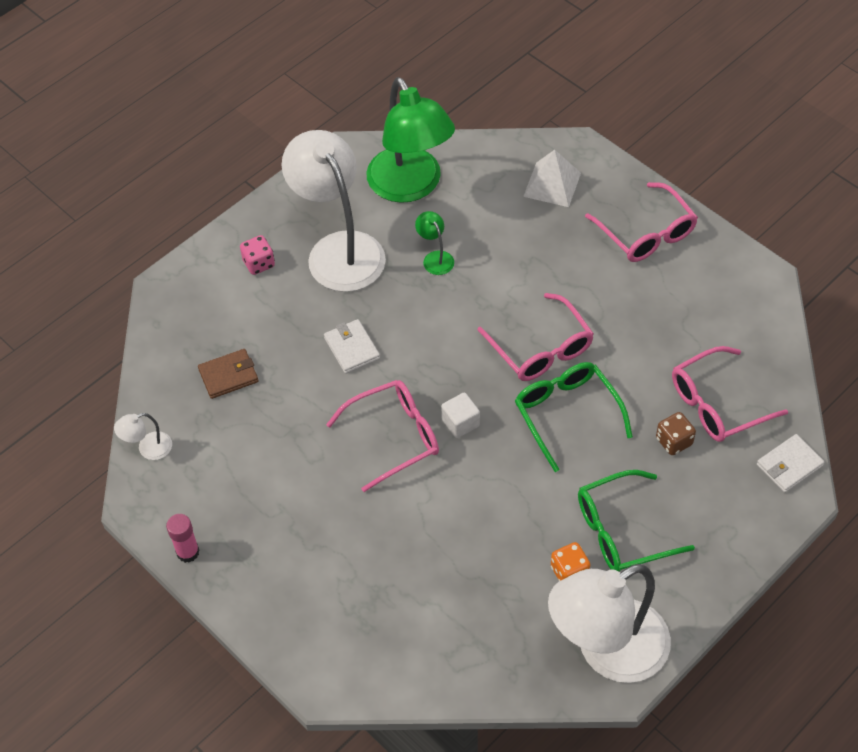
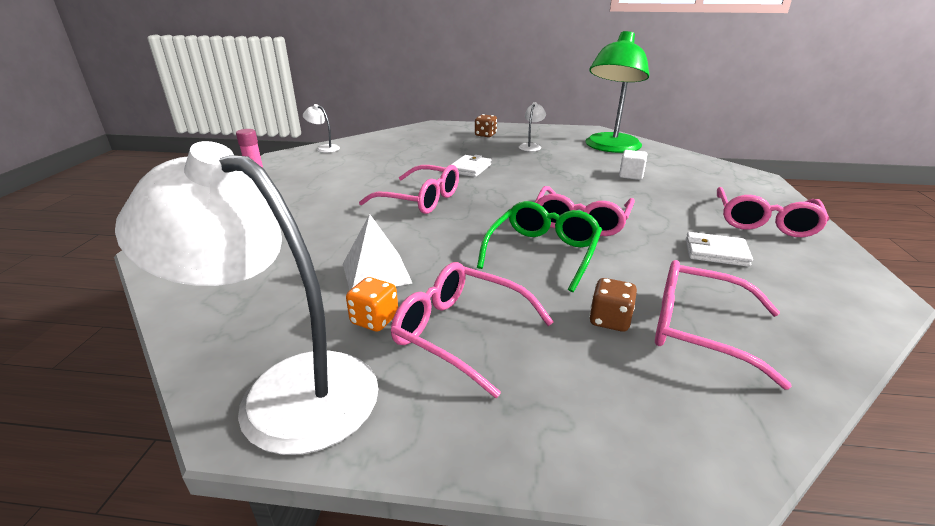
camera: 50 degrees right, 25 degrees down
(228, 376) = (400, 149): brown wallet -> none
(259, 263) = (485, 135): pink dice -> brown dice
(339, 249) = (531, 146): white lamp -> white lamp, size x0.40
(435, 258) = (578, 167): green lamp -> none
(460, 423) = (466, 216): white cube -> white cube (631, 175)
(552, 184) = (710, 179): white pyramid -> white pyramid (376, 273)
(622, 531) = (460, 332): green glasses -> pink glasses
(789, 465) = (732, 432): white wallet -> white wallet (716, 252)

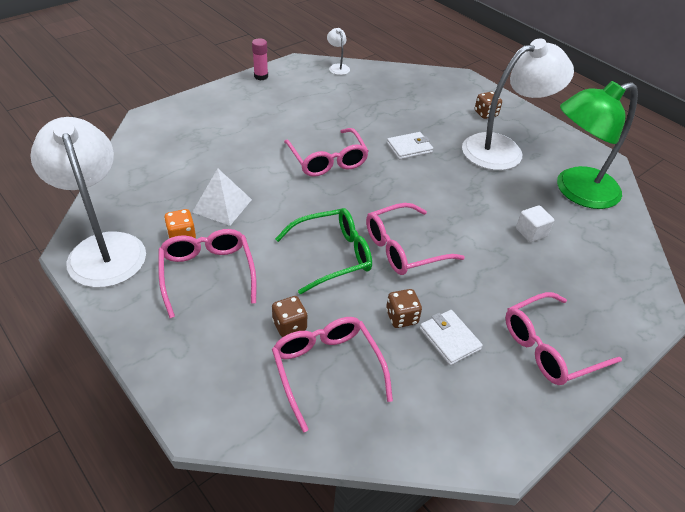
camera: 40 degrees right, 15 degrees up
(531, 146) = (503, 149): white lamp -> white lamp, size x2.49
(666, 260) = (401, 317): none -> brown dice

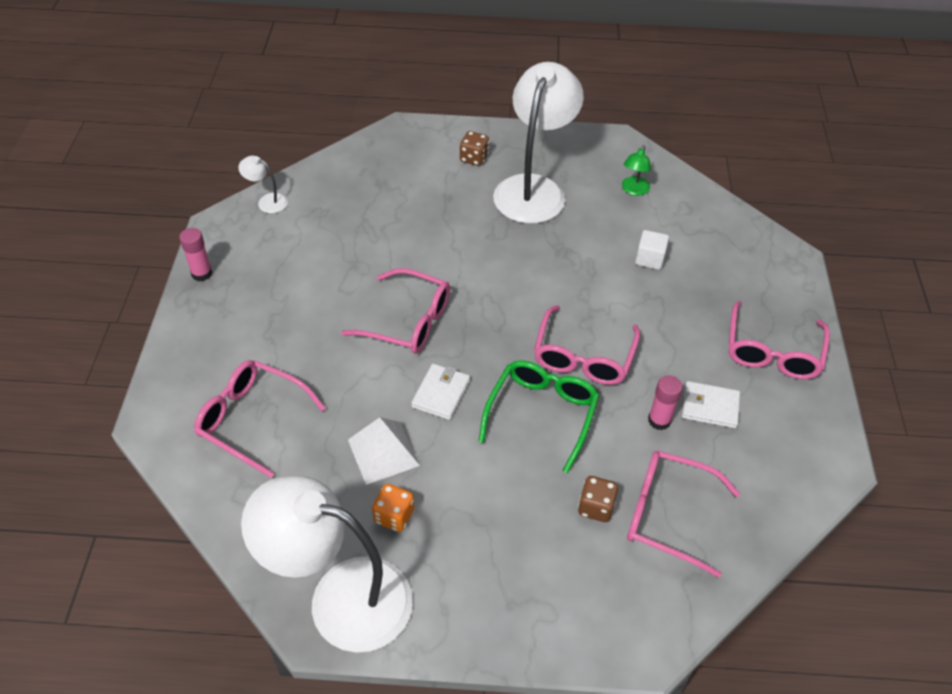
camera: 45 degrees left, 5 degrees up
(207, 273) = (469, 528): pink glasses -> pink glasses (252, 420)
(401, 317) = (659, 420): brown dice -> pink glue stick
(409, 148) = (459, 249): white wallet -> white wallet (441, 394)
(576, 191) = (633, 190): green lamp -> green lamp, size x0.40

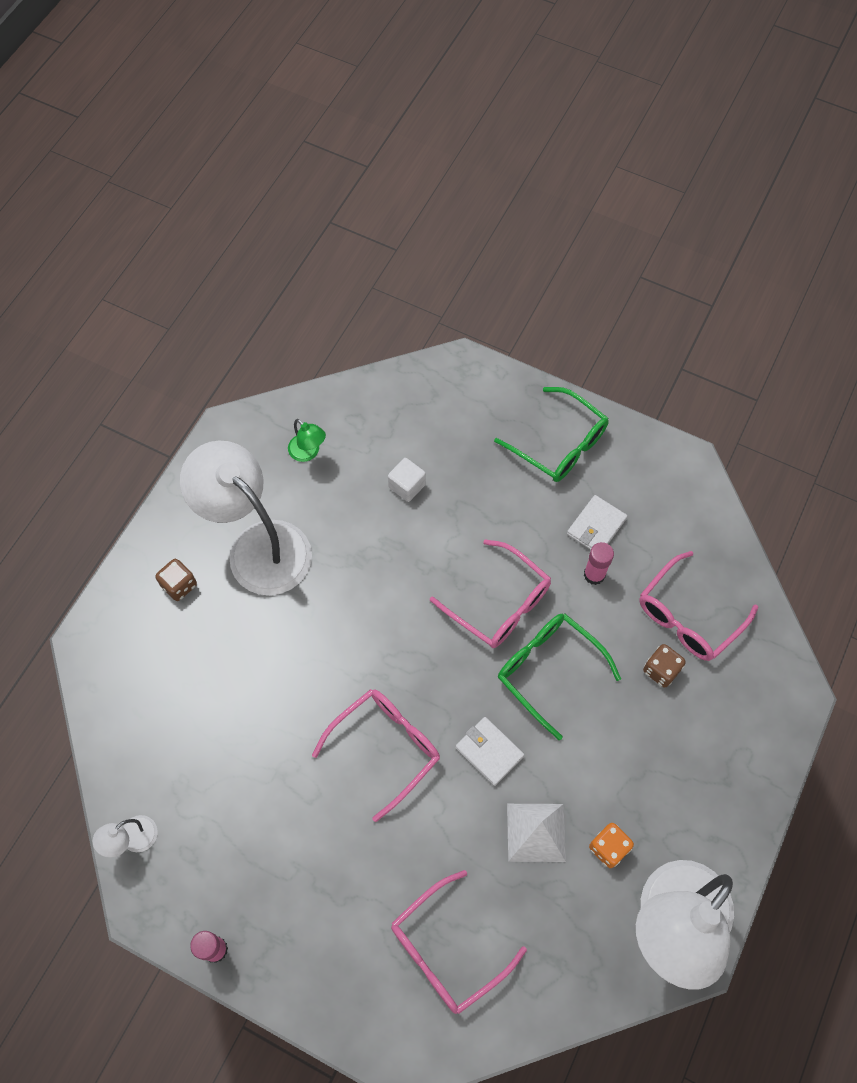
camera: 65 degrees left, 15 degrees up
(772, 352) = (559, 444): pink glasses -> green glasses

